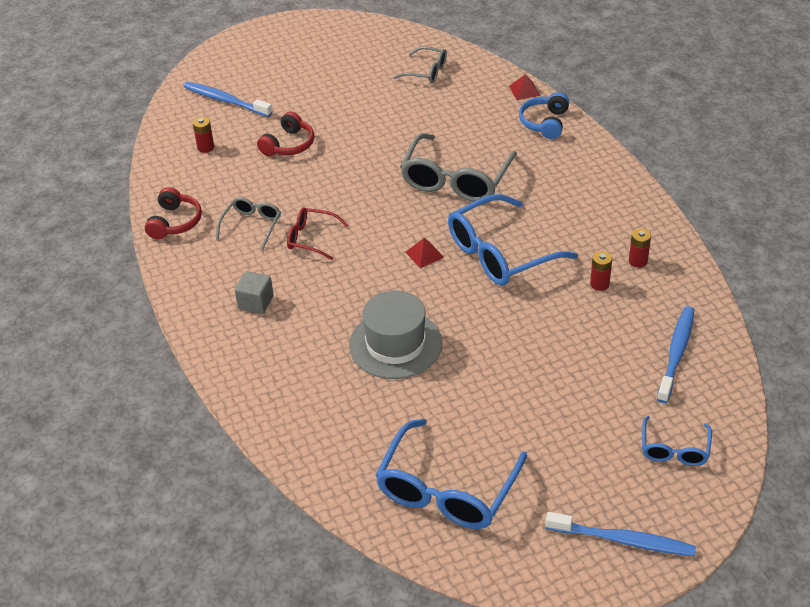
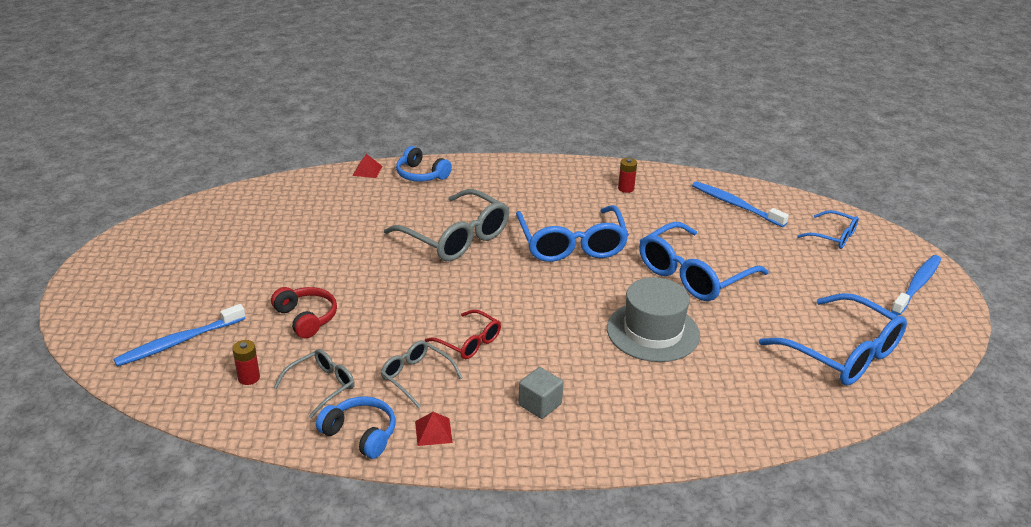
camera: 70 degrees left, 10 degrees down
(175, 222) = (360, 434): red headphones -> blue headphones
(311, 238) = (469, 342): red glasses -> red glasses turned 90 degrees counterclockwise
(424, 254) = (544, 283): red pyramid -> red pyramid (433, 431)
(426, 71) = (282, 208): grey glasses -> grey glasses (322, 386)
(509, 350) = (693, 275): none -> blue glasses
(599, 284) = (641, 212): red battery -> none

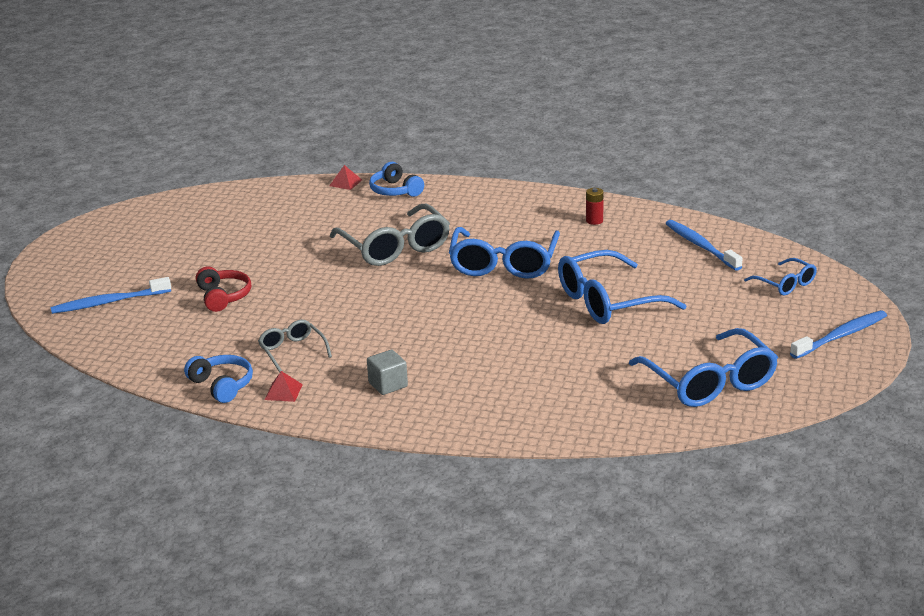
camera: 20 degrees right, 5 degrees down
(249, 378) = (152, 335): red battery -> none
(322, 386) = (209, 348): grey glasses -> none
(469, 342) = (355, 331): red glasses -> none
(653, 332) = (532, 343): grey hat -> none

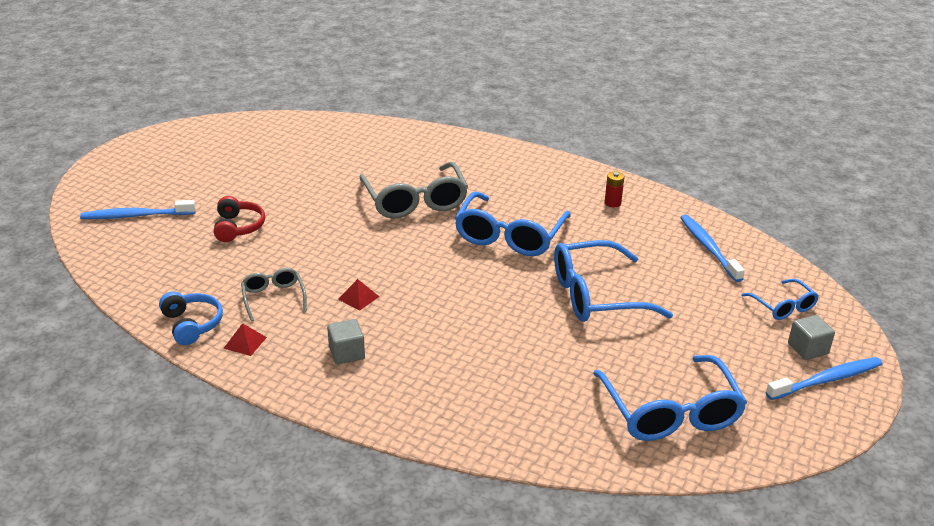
camera: 10 degrees right, 5 degrees up
(345, 182) = (398, 127): red pyramid -> red pyramid (358, 297)
(395, 190) = (439, 142): blue headphones -> none
(817, 314) = (808, 349): none -> grey cube

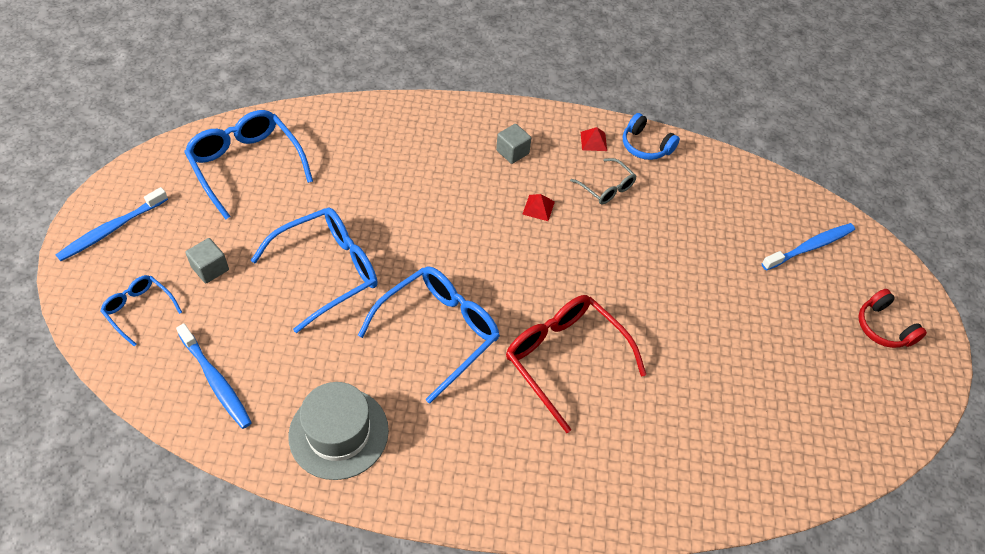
camera: 155 degrees right, 20 degrees up
(238, 227) = (706, 261): red headphones -> red headphones (883, 327)
(415, 201) = (565, 359): grey glasses -> red glasses
(509, 236) = (439, 332): blue glasses -> blue glasses turned 45 degrees clockwise
(612, 203) = (338, 433): red battery -> grey hat
(808, 349) = (122, 260): grey cube -> grey cube (210, 268)

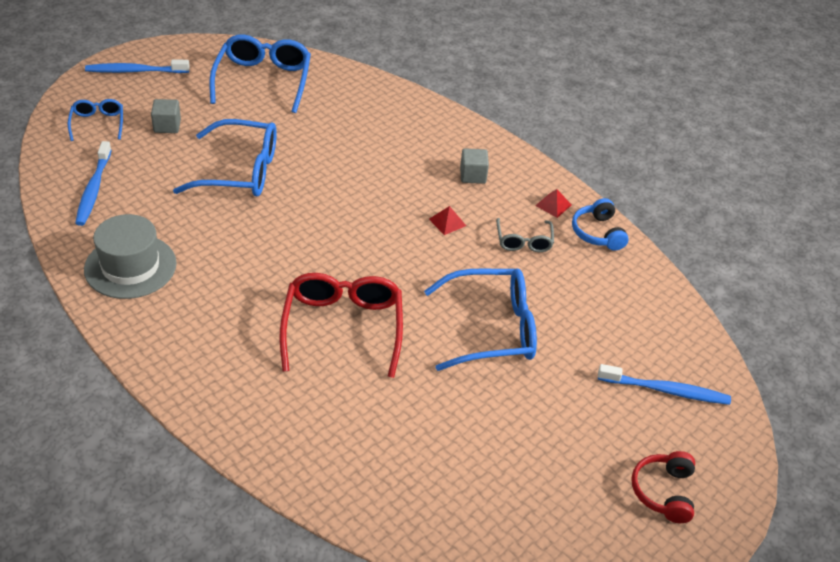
camera: 40 degrees right, 10 degrees down
(439, 332) = (271, 252): blue glasses -> blue glasses (492, 329)

